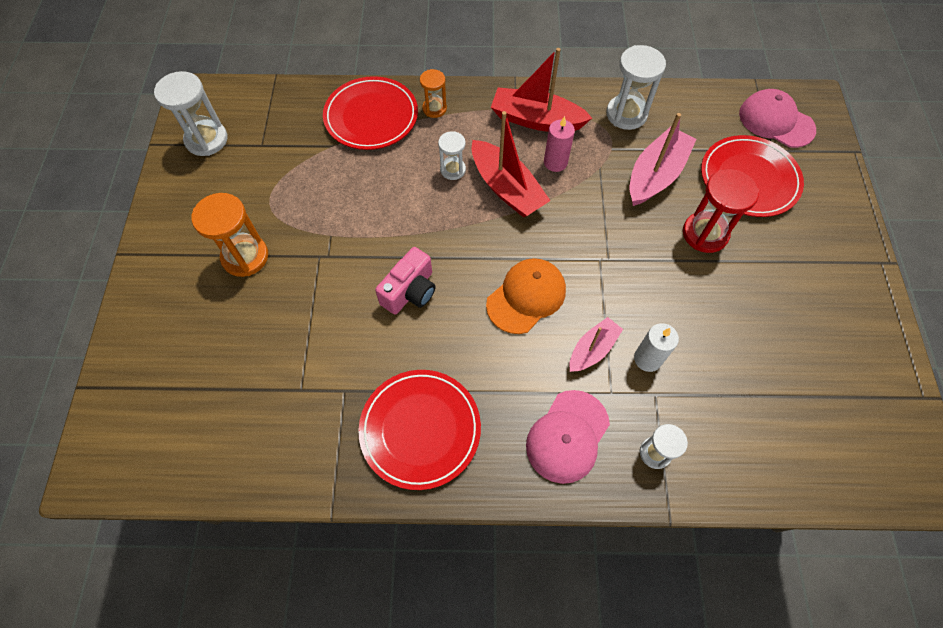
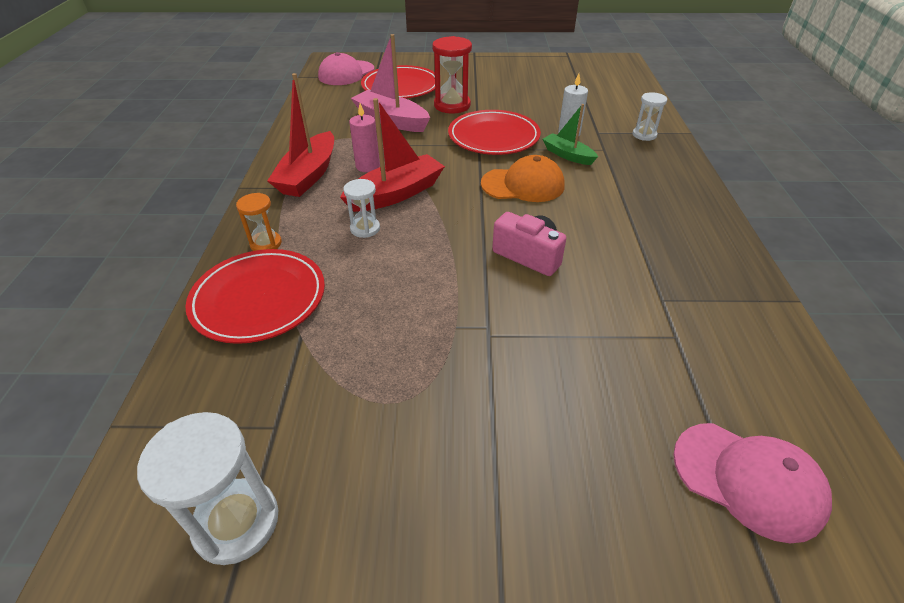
camera: 90 degrees left, 20 degrees down
(245, 257) = (496, 420): orange hourglass -> none
(420, 429) = (680, 244): red plate -> red plate (493, 137)
(526, 297) = (523, 185): orange cap -> orange cap turned 135 degrees clockwise
(567, 436) = (648, 169): pink cap -> pink cap (748, 480)
(592, 349) = (567, 155): pink boat -> green boat
(626, 114) = (318, 129): white hourglass -> none

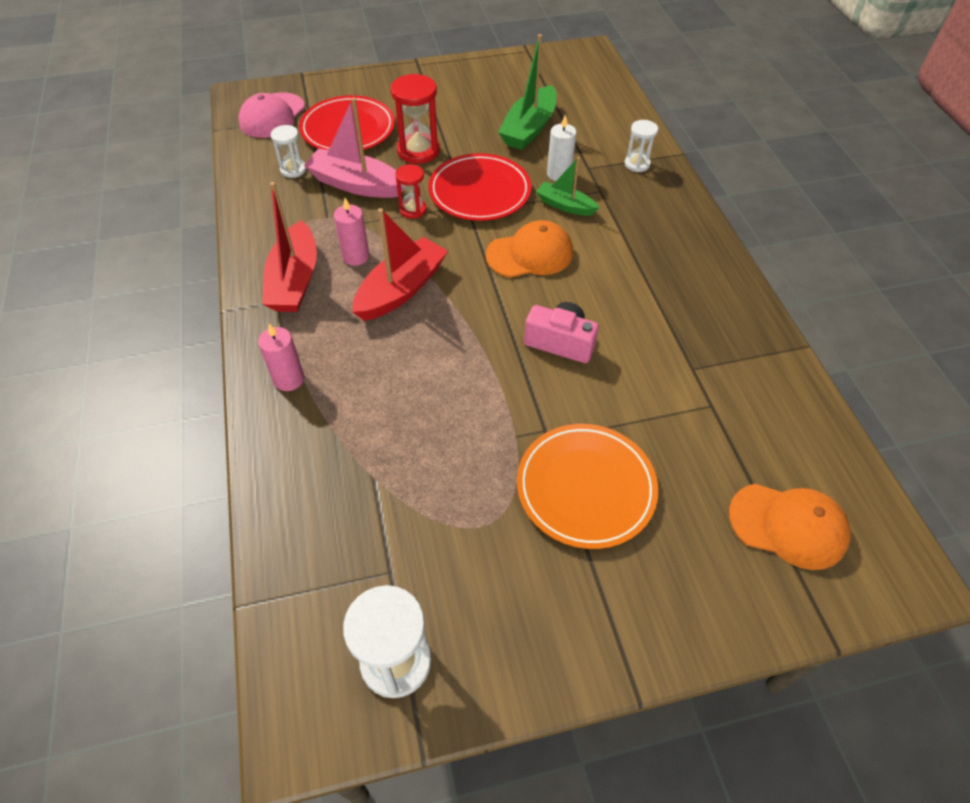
camera: 15 degrees left, 10 degrees up
(259, 299) = (313, 446): red plate -> none
(266, 244) = (289, 379): orange hourglass -> pink candle
(365, 228) = (386, 340): white hourglass -> white hourglass (293, 170)
(430, 142) = (413, 209): none -> red hourglass
(513, 388) = (586, 488): none -> orange plate
(552, 102) = (529, 128): none -> green boat
(748, 480) = (788, 525): pink cap -> orange cap

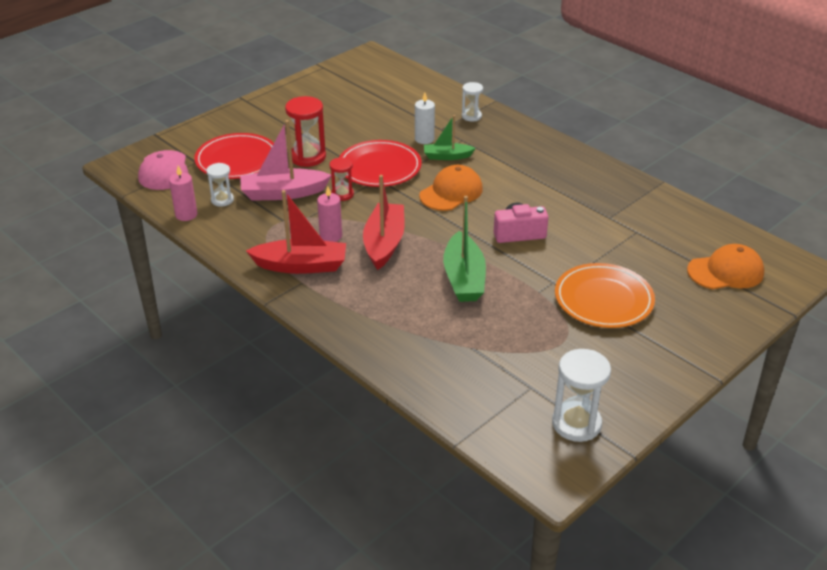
camera: 30 degrees left, 15 degrees down
(289, 379) = (360, 321): pink candle -> pink candle (186, 215)
(294, 280) = (301, 265): red boat -> red boat turned 60 degrees counterclockwise
(529, 128) = (375, 117): green boat -> green boat (464, 278)

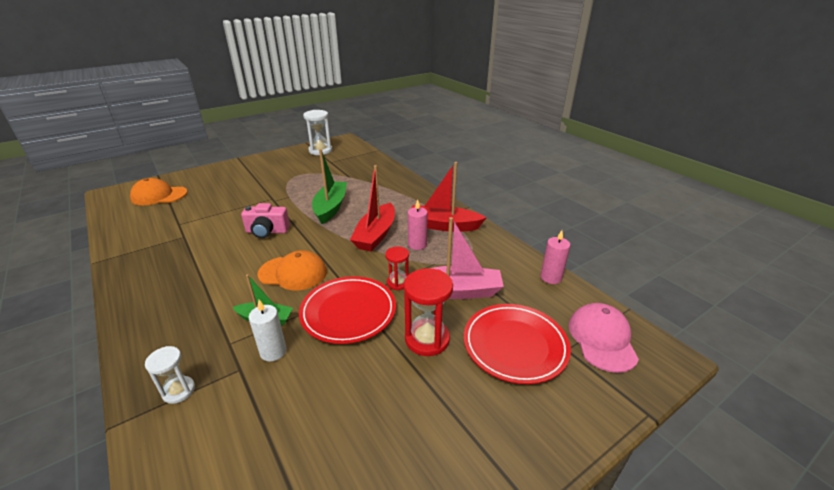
camera: 170 degrees left, 5 degrees down
(222, 200) = (519, 290): white hourglass -> none
(451, 192) = (293, 273): orange cap -> orange cap turned 135 degrees counterclockwise
(603, 299) = (253, 189): orange plate -> none

